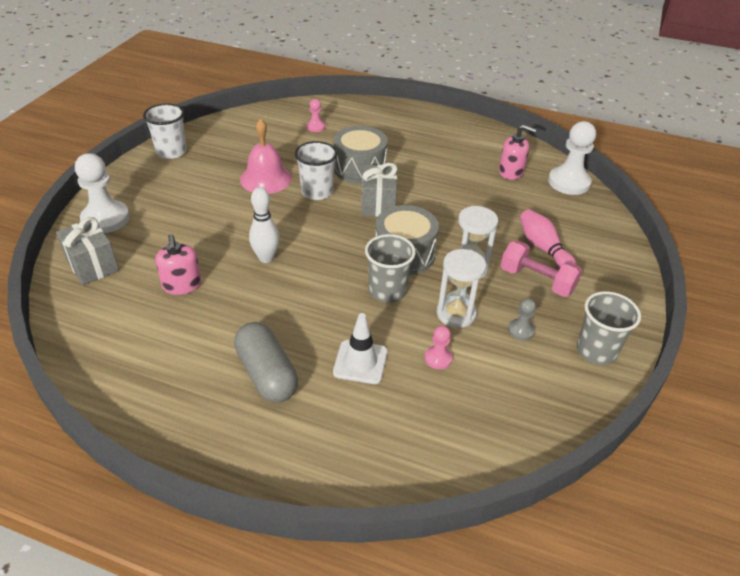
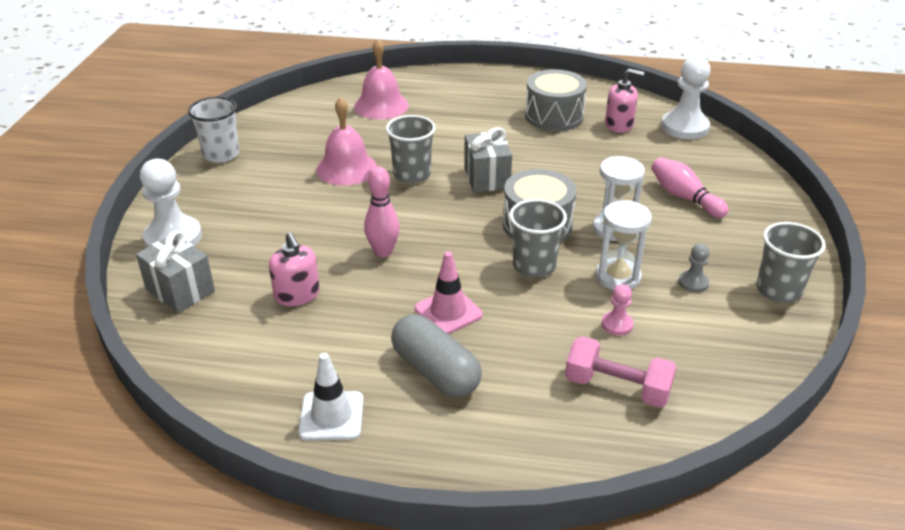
camera: 10 degrees left, 5 degrees down
(266, 258) = (383, 252): white bowling pin -> pink bowling pin
(298, 321) = (448, 312): none -> pink traffic cone
(315, 127) = (381, 105): pink pawn -> pink bell
(317, 192) = (412, 174): white cup -> grey cup
(359, 168) = (450, 143): grey drum -> grey drum (554, 116)
(360, 362) = (534, 342): white traffic cone -> white traffic cone (331, 416)
(537, 280) = (690, 230): pink dumbbell -> pink dumbbell (617, 387)

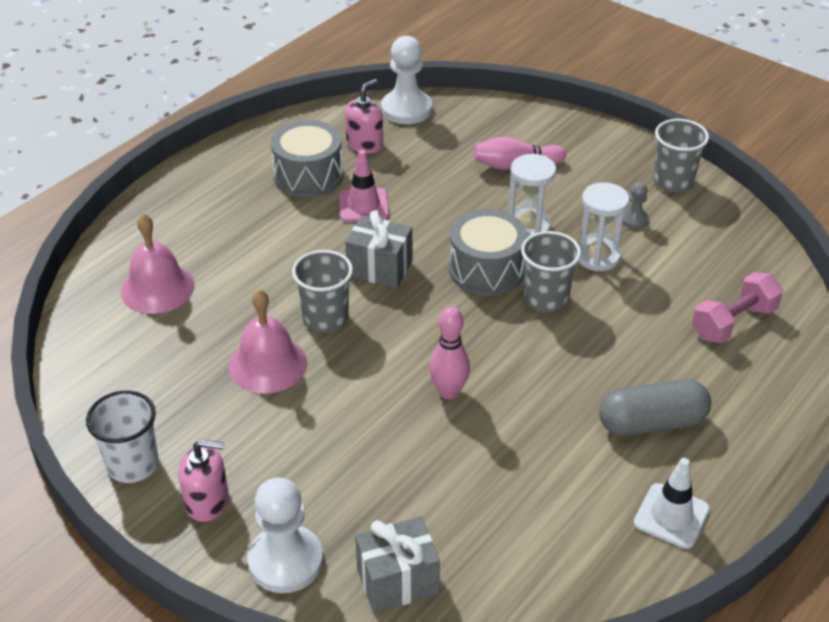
camera: 60 degrees left, 5 degrees up
(297, 295) = (474, 483): pink soap dispenser -> pink soap dispenser (207, 501)
(448, 312) = (575, 382): pink traffic cone -> pink traffic cone (364, 206)
(617, 324) = (659, 287): pink pawn -> none

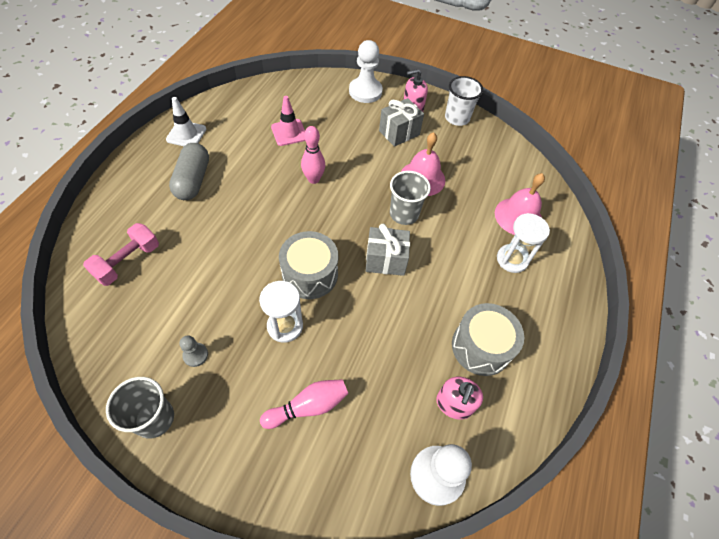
camera: 160 degrees right, 15 degrees up
(364, 206) = (422, 321): pink traffic cone -> pink traffic cone (289, 132)
(397, 581) = (314, 91): grey gift -> grey gift (399, 133)
(546, 299) = (263, 257): grey cup -> none
(597, 257) = (227, 305): white hourglass -> white hourglass (512, 259)
(652, 423) = (193, 180): grey capsule -> grey capsule turned 60 degrees counterclockwise

